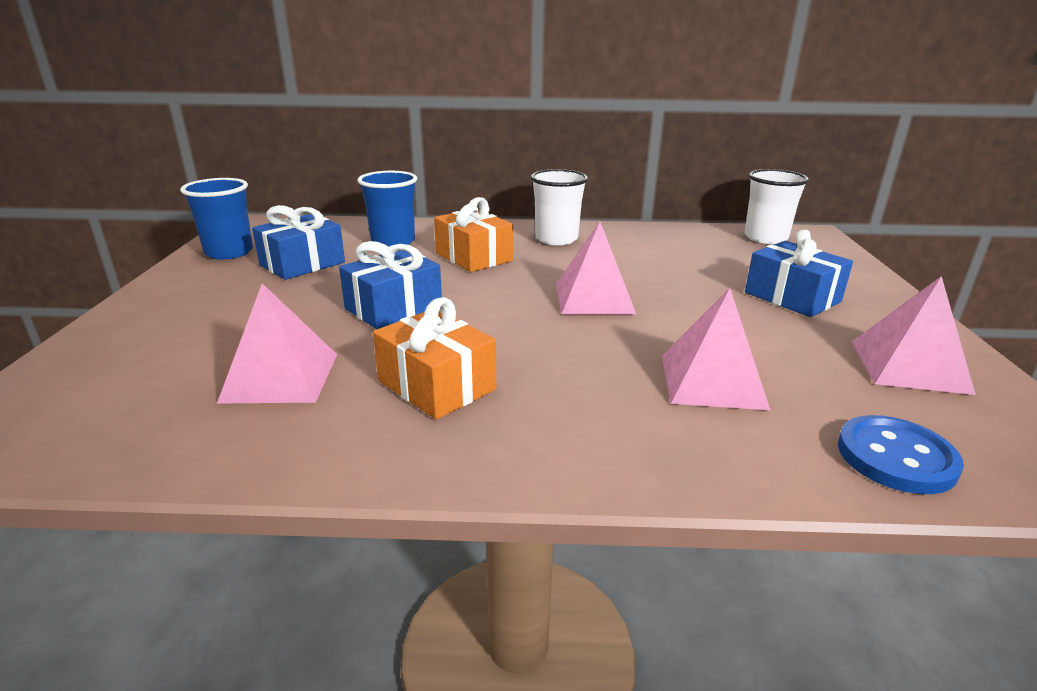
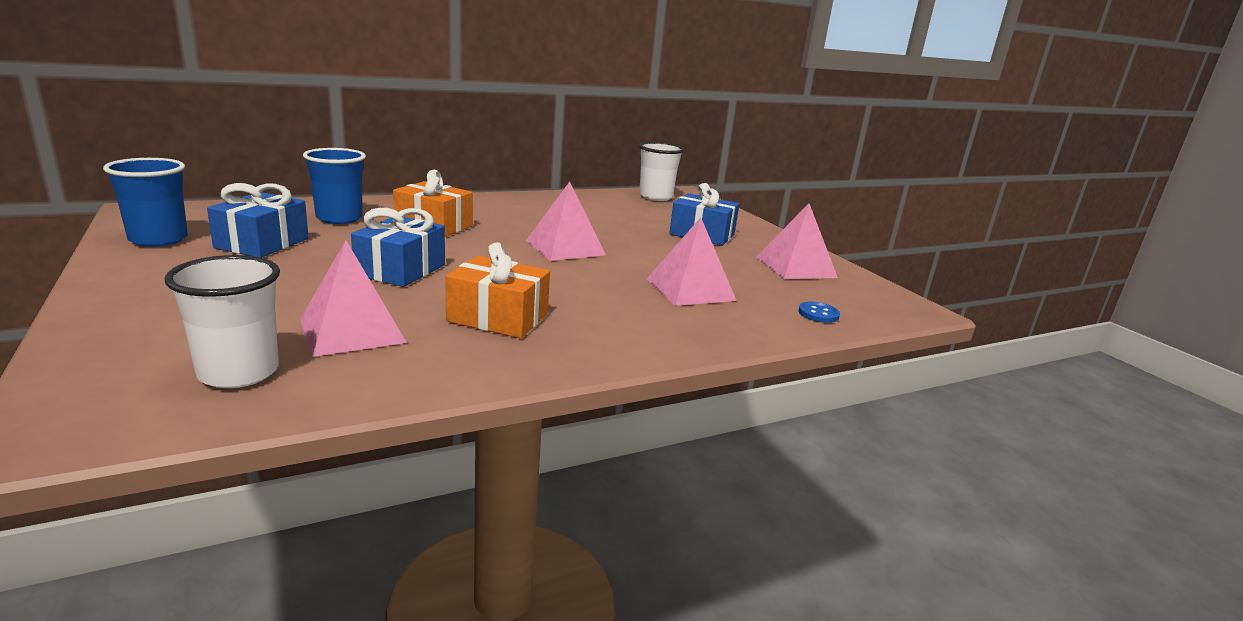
camera: 30 degrees left, 5 degrees down
(556, 239) = (494, 207): white cup -> white cup (238, 372)
(896, 457) = (818, 314): blue button -> blue button, size x0.58

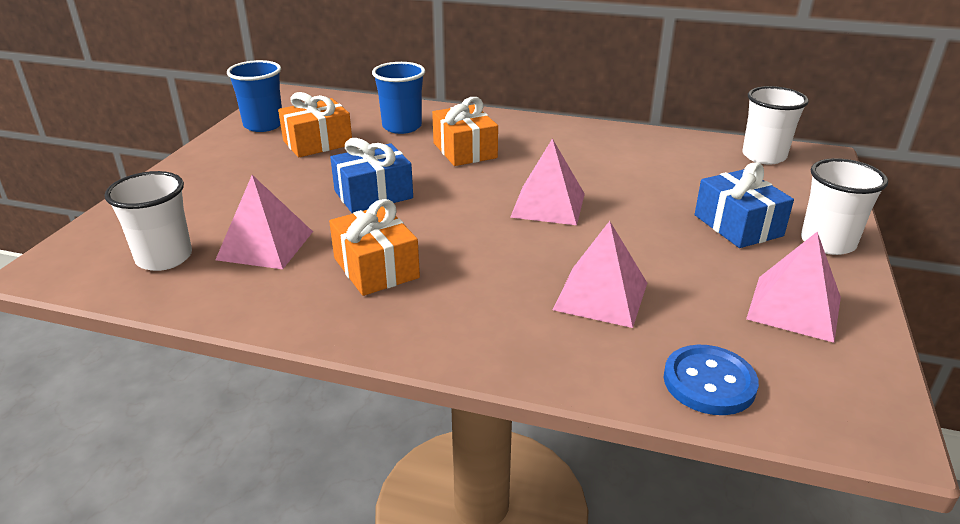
camera: 45 degrees right, 10 degrees up
(262, 243) = (317, 143): blue gift -> orange gift
(759, 233) = (827, 243): none -> white cup
(818, 314) = (709, 382): blue button -> blue button, size x1.74

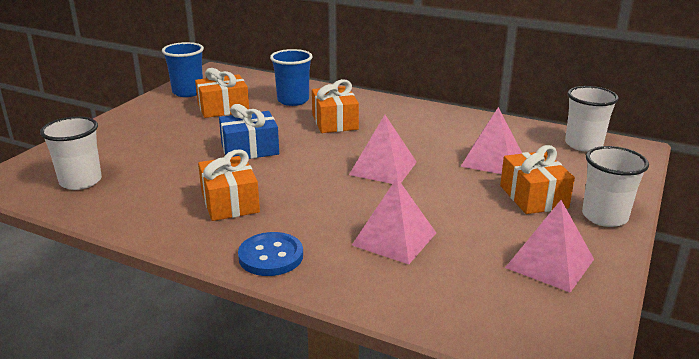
camera: 10 degrees right, 5 degrees down
(265, 245) = (155, 179): pink pyramid -> pink pyramid (492, 160)
(709, 382) = (451, 310): blue button -> blue button (271, 256)
(738, 225) = (533, 197): blue gift -> orange gift

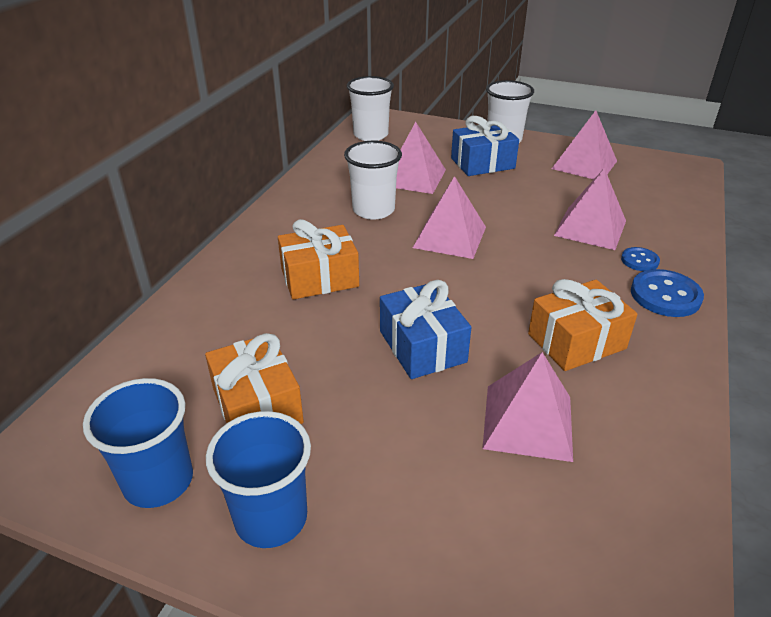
camera: 95 degrees left, 10 degrees up
(80, 181) = (592, 535): white cup -> white cup (373, 210)
(167, 174) = (528, 421): none -> pink pyramid
(293, 100) = (231, 325): blue cup -> blue cup (271, 518)
(330, 255) = (639, 260): none -> blue button
(533, 197) = (482, 163): orange gift -> blue gift

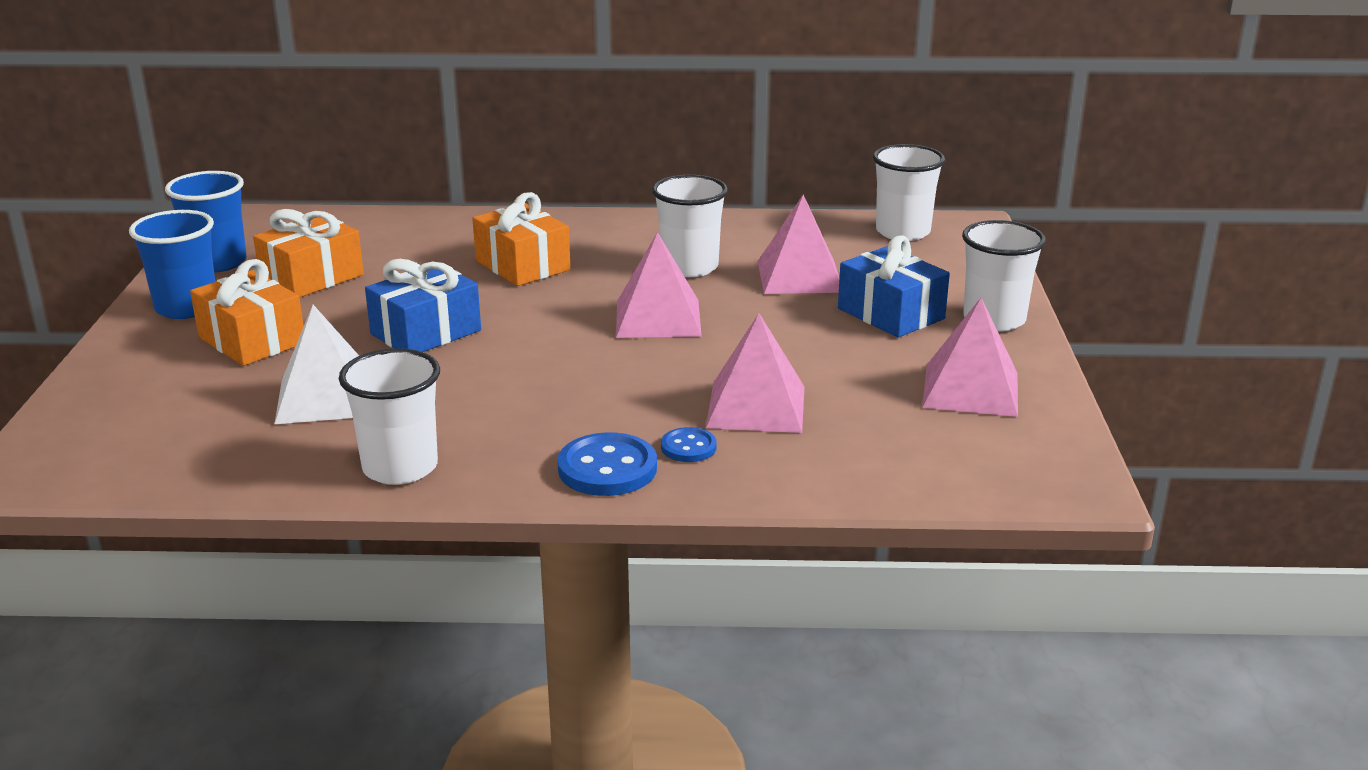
camera: 70 degrees right, 10 degrees down
(528, 421) = (326, 397): pink pyramid -> white pyramid
(576, 341) = (473, 413): orange gift -> orange gift (252, 340)
(659, 391) = (400, 467): none -> white cup

